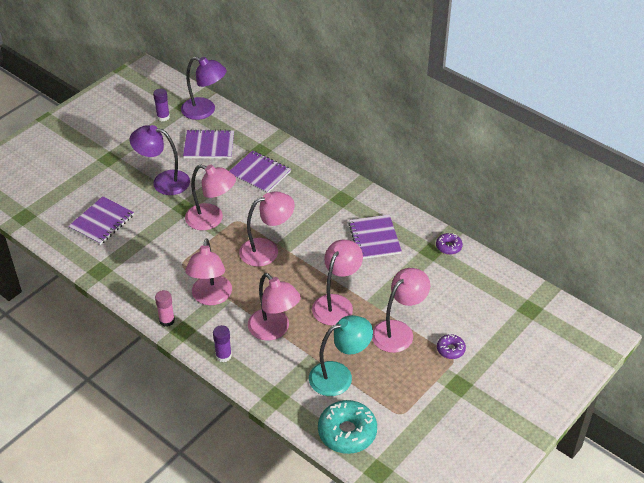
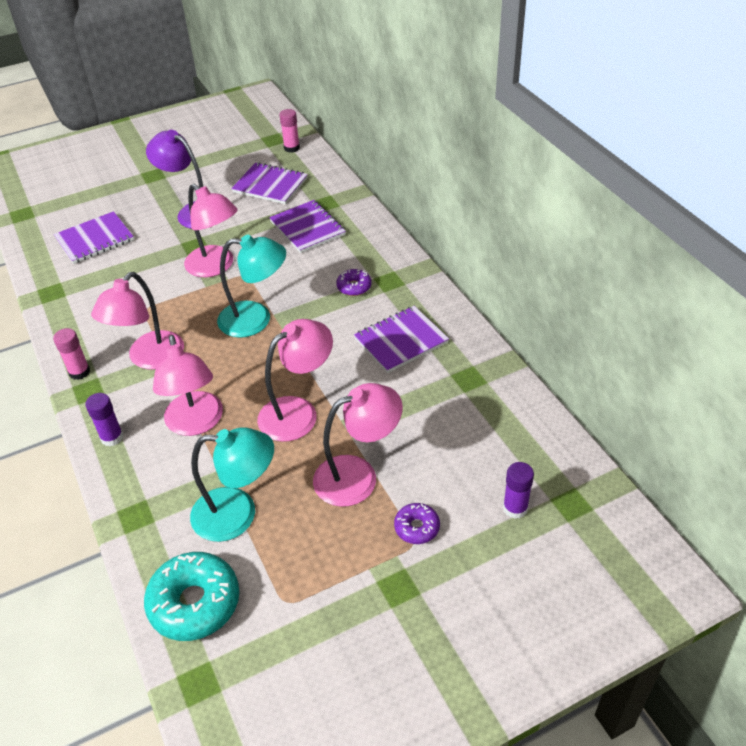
camera: 25 degrees right, 0 degrees up
(163, 117) = (241, 145): purple glue stick -> purple glue stick (515, 508)
(205, 111) = (291, 148): purple lamp -> pink glue stick
(267, 250) = (256, 319): pink lamp -> turquoise lamp
(374, 238) = (401, 341): purple notebook -> purple notebook turned 45 degrees clockwise
(448, 247) = (496, 379): purple donut -> purple donut (354, 287)

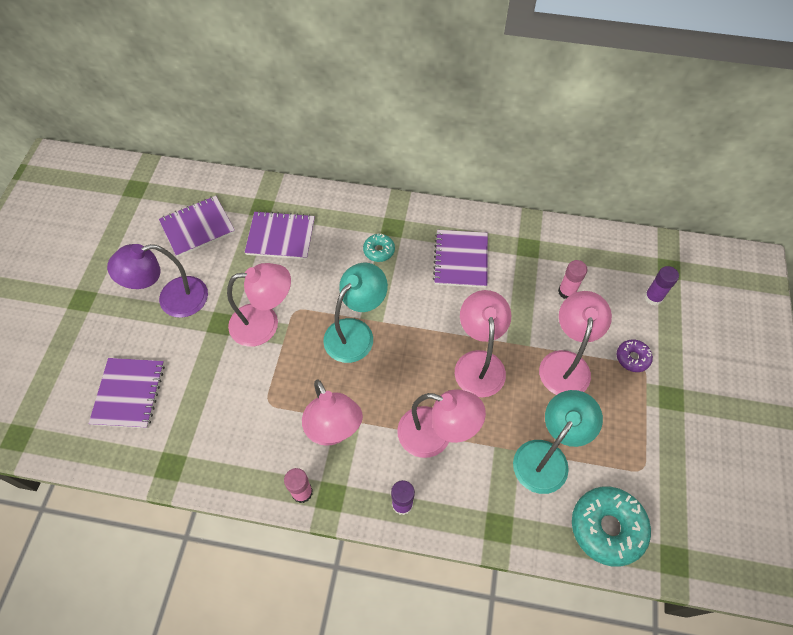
camera: 55 degrees left, 15 degrees up
(291, 148) = (163, 184): pink glue stick -> pink glue stick (567, 291)
(354, 287) = (379, 251): purple donut -> turquoise donut

